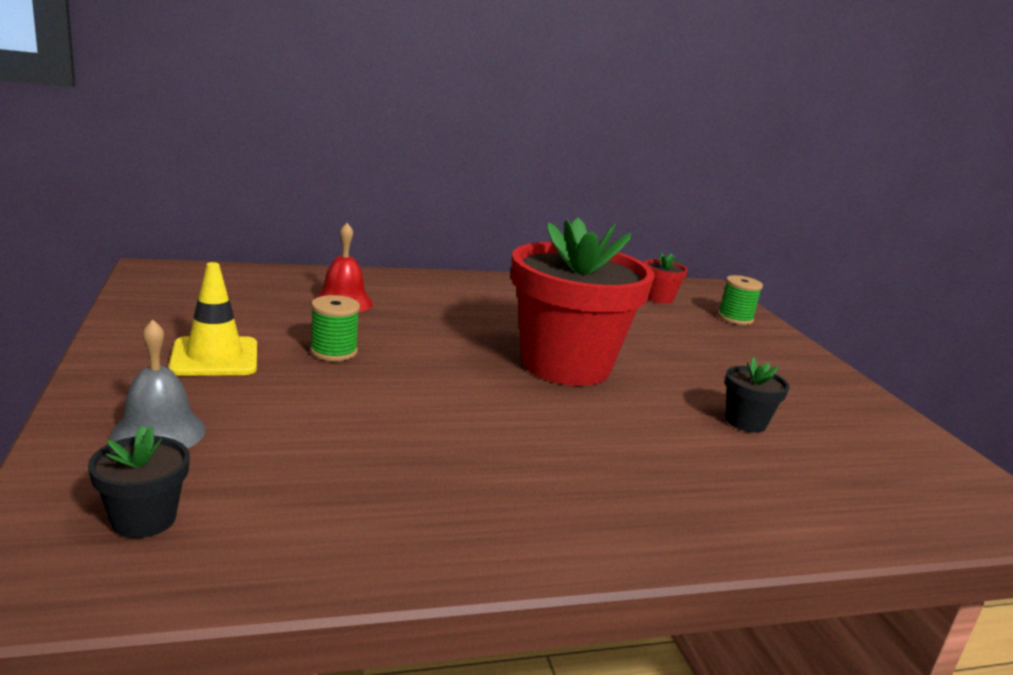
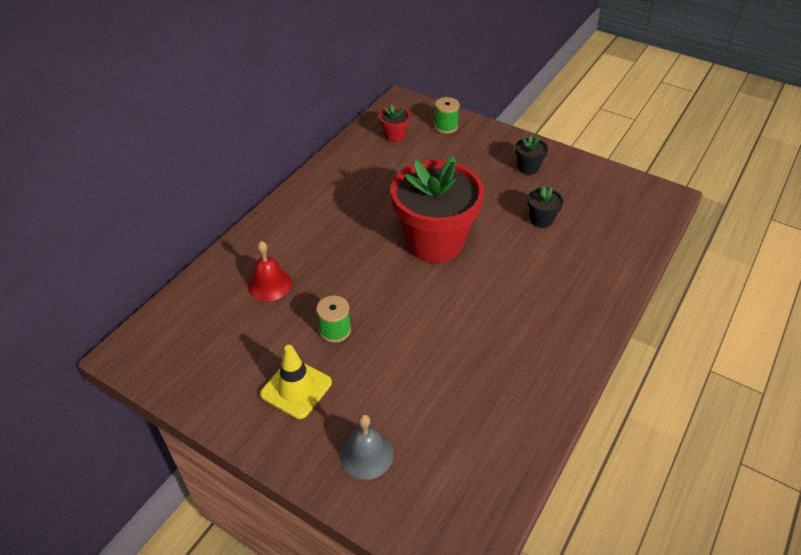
camera: 40 degrees left, 25 degrees up
(144, 519) = (445, 495): black flower pot -> black flower pot (528, 168)

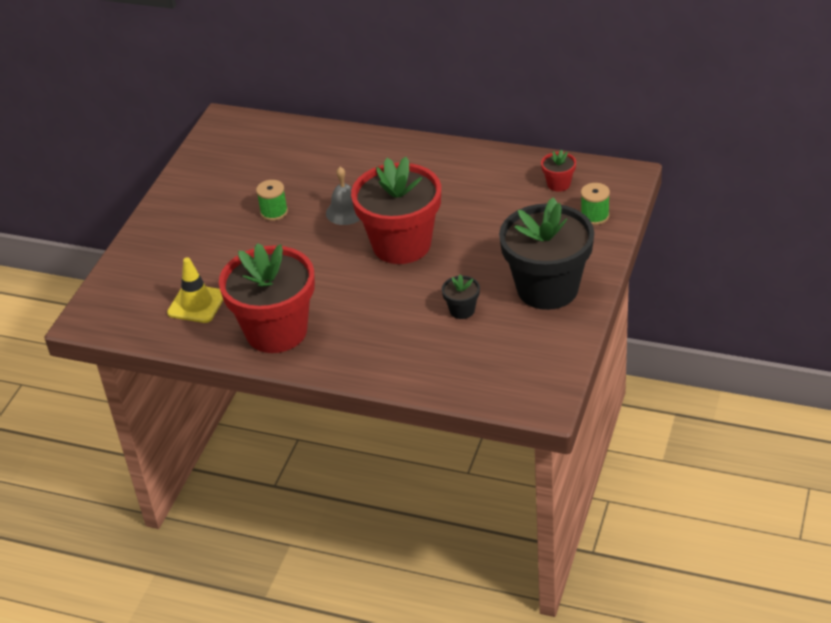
camera: 80 degrees right, 5 degrees down
(269, 284) = (314, 164): red bell -> none
(296, 388) = (210, 208): yellow traffic cone -> yellow traffic cone (197, 304)
(366, 454) = (159, 257): grey bell -> grey bell (346, 212)
(528, 168) = (547, 289): black flower pot -> black flower pot, size x2.45
(537, 356) = (276, 331): none -> red flower pot

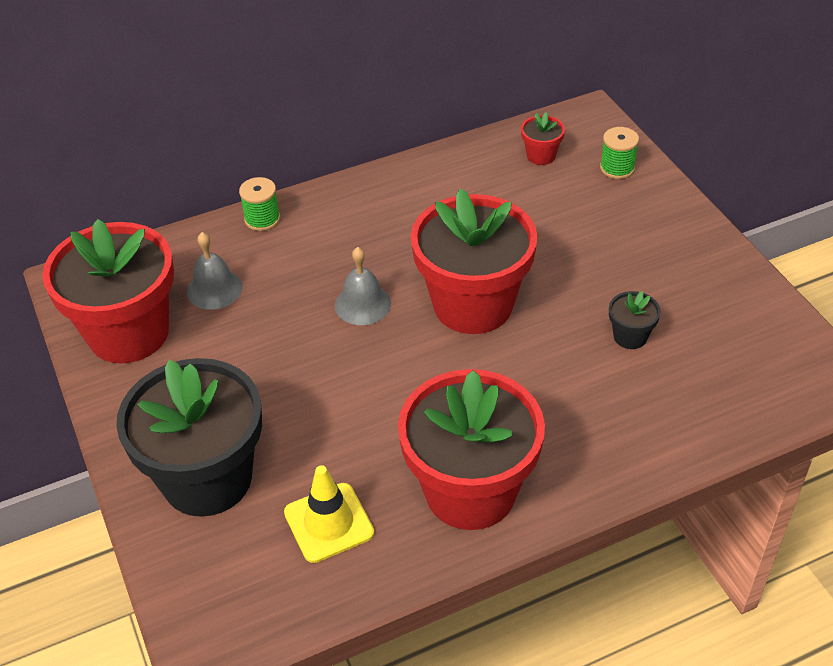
camera: 45 degrees left, 5 degrees up
(218, 162) = (128, 333): none -> red flower pot
(274, 212) = (278, 353): green spool -> green spool (262, 219)
(284, 162) = (214, 289): none -> grey bell
(547, 289) = (676, 264): black flower pot -> black flower pot (207, 479)

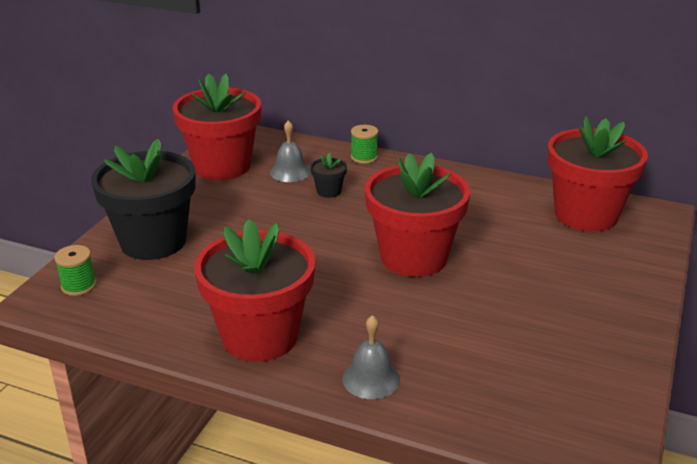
camera: 45 degrees right, 15 degrees down
(329, 523) = (170, 297): yellow traffic cone -> none
(362, 304) = (352, 220): grey bell -> grey bell (371, 379)
(541, 155) = (586, 215): red flower pot -> red flower pot, size x2.45
(617, 168) = (633, 248): green spool -> green spool (78, 286)
(630, 336) = (488, 333): black flower pot -> black flower pot (329, 191)

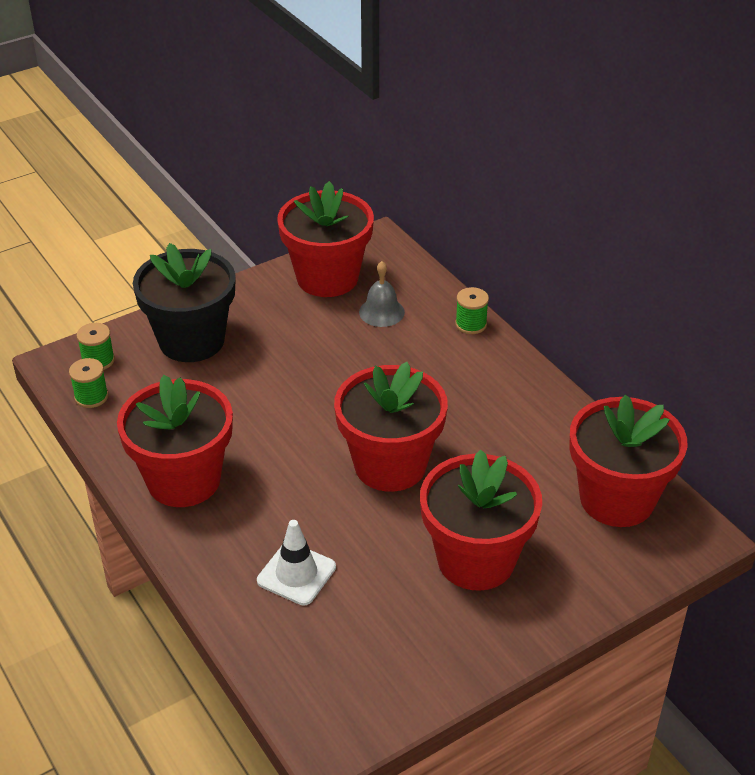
camera: 35 degrees right, 10 degrees up
(101, 313) = (91, 397): none -> green spool
(329, 191) = (393, 352): black flower pot -> none
(371, 379) = (226, 565): grey bell -> none
(434, 357) = (296, 574): none -> white traffic cone
(548, 287) = (476, 560): none -> red flower pot

